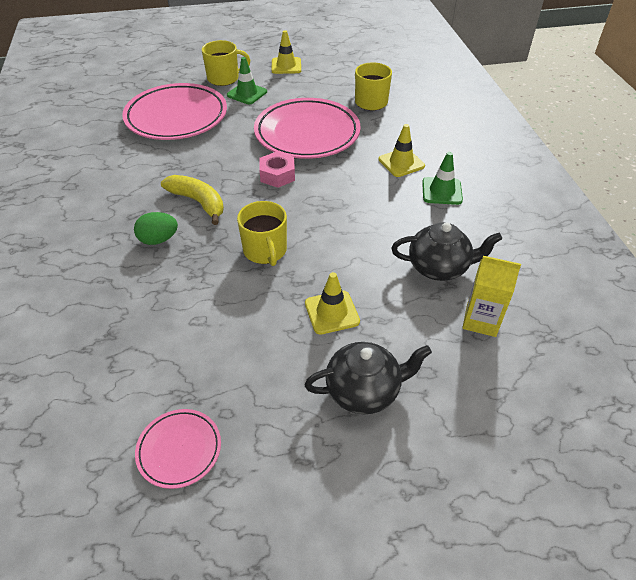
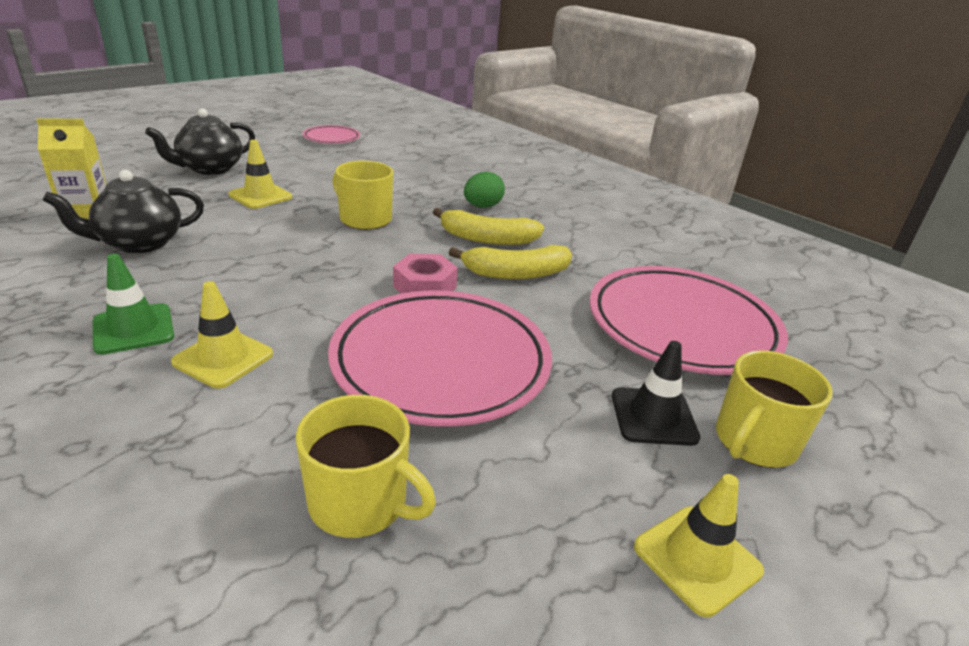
camera: 145 degrees right, 15 degrees down
(215, 169) = (516, 273): none -> yellow banana
(247, 93) = (653, 416): green traffic cone -> black traffic cone

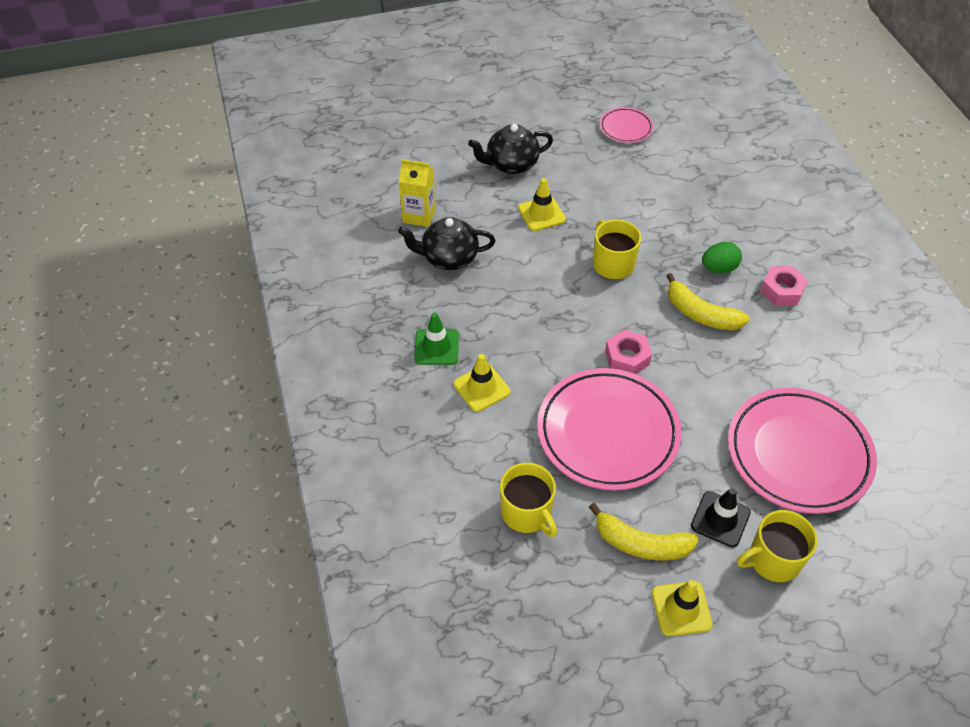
camera: 30 degrees right, 20 degrees up
(516, 273) = (702, 362): yellow banana -> yellow banana (641, 543)
(555, 212) = (781, 291): none -> pink nut

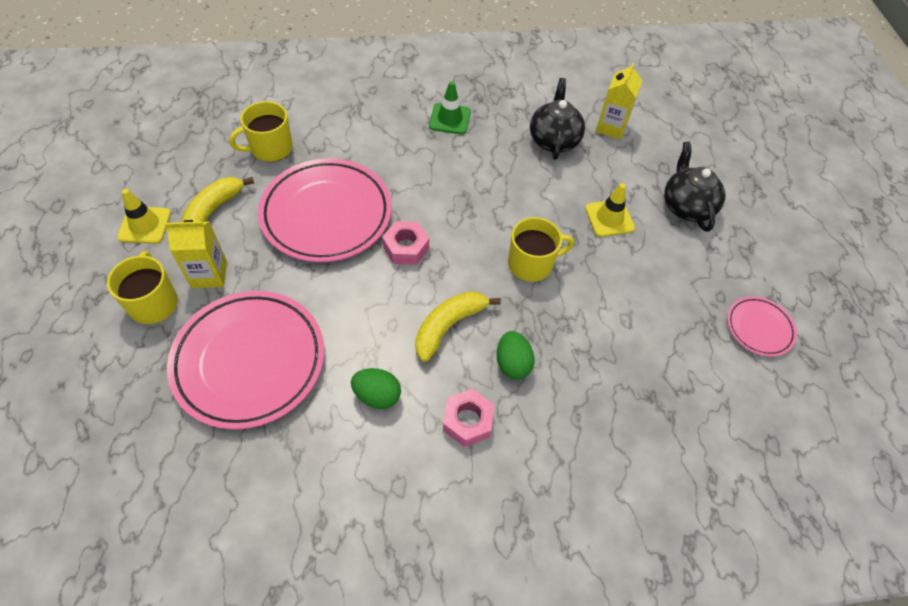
camera: 95 degrees right, 5 degrees up
(481, 388) = (399, 140): yellow traffic cone -> none
(720, 519) = (209, 274): black traffic cone -> yellow carton
(787, 352) = (377, 395): none -> green egg

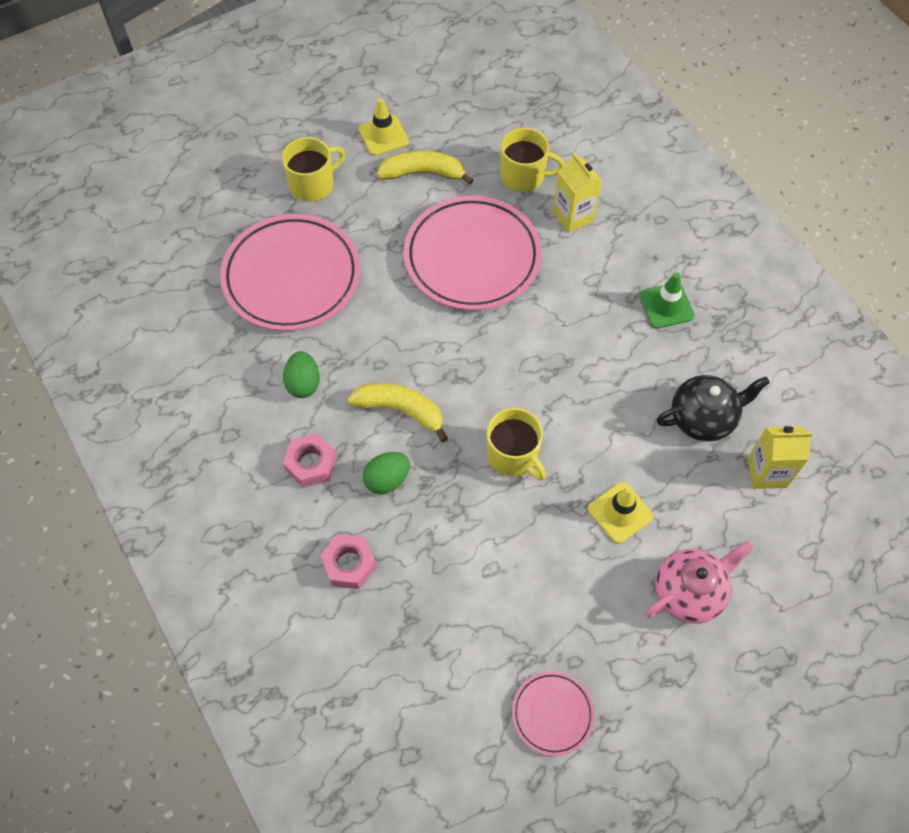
camera: 70 degrees right, 5 degrees up
(209, 274) = (359, 206): yellow carton -> yellow carton (573, 216)
(270, 148) = (524, 176): yellow mug -> yellow mug turned 150 degrees clockwise
(406, 248) = (470, 338): pink nut -> pink nut (349, 564)
(686, 206) = (689, 592): black teapot -> pink teapot

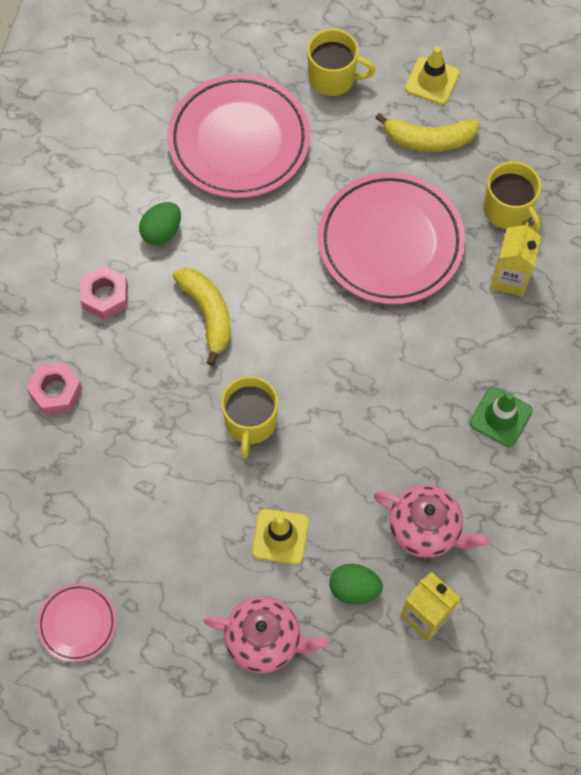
camera: 45 degrees right, 5 degrees up
(387, 480) = (144, 356): green egg -> green egg (354, 589)
(423, 173) = (429, 140): yellow banana -> yellow banana turned 135 degrees clockwise
(703, 418) = (425, 529): black teapot -> pink teapot

